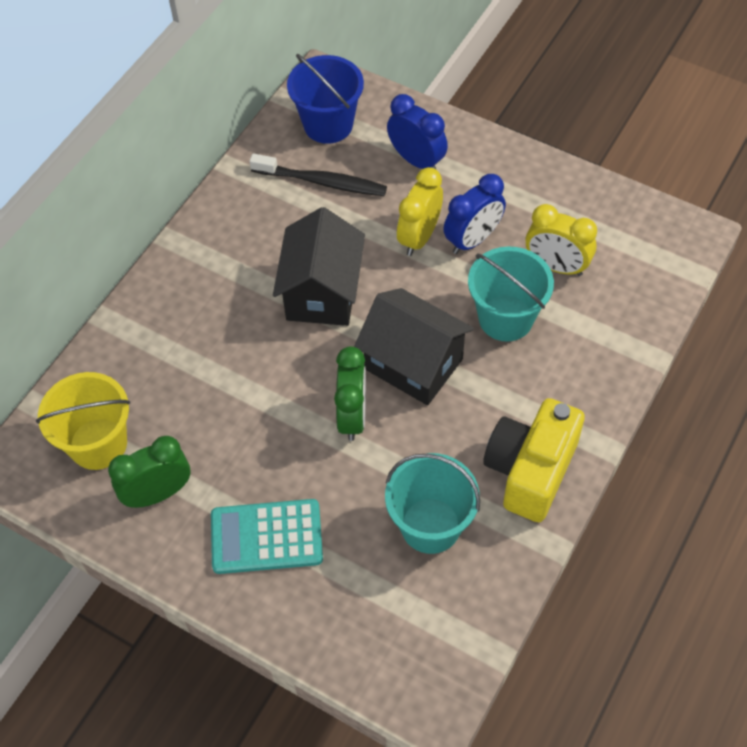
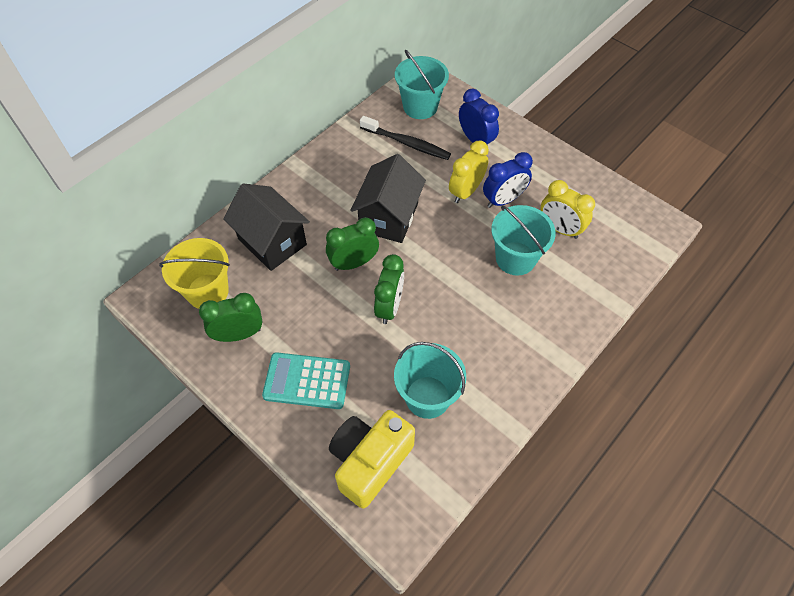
camera: 10 degrees right, 0 degrees up
(289, 366) = (354, 263): none -> green clock
(328, 124) = (420, 107): blue bucket -> turquoise bucket
(413, 364) = (442, 278): black house -> black house (272, 242)
(530, 471) = (510, 371): yellow camera -> yellow camera (370, 462)

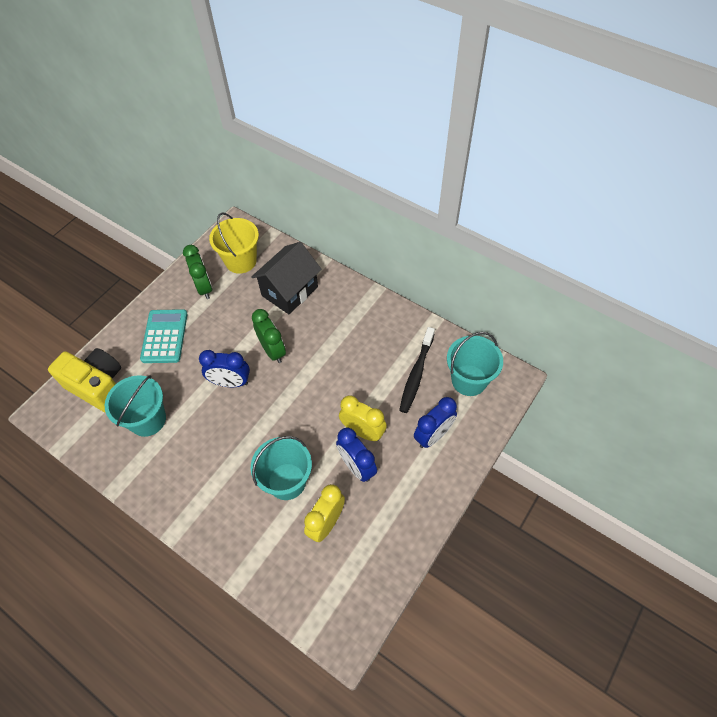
camera: 85 degrees right, 0 degrees up
(389, 217) = (324, 370): black house -> none
(389, 307) = (230, 382): green clock -> blue clock

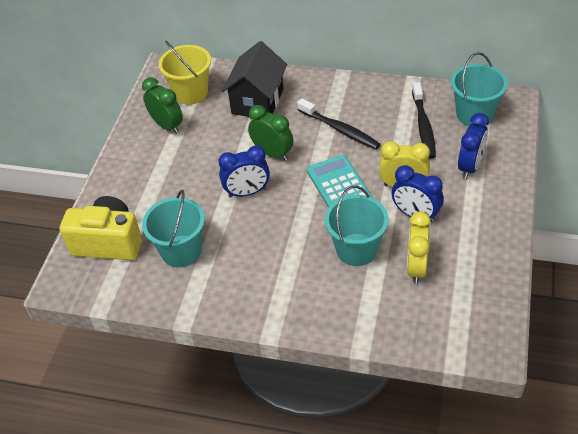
camera: 20 degrees left, 10 degrees down
(164, 336) = (152, 178): turquoise calculator -> turquoise calculator (339, 185)
(342, 348) = (340, 129): none -> black toothbrush

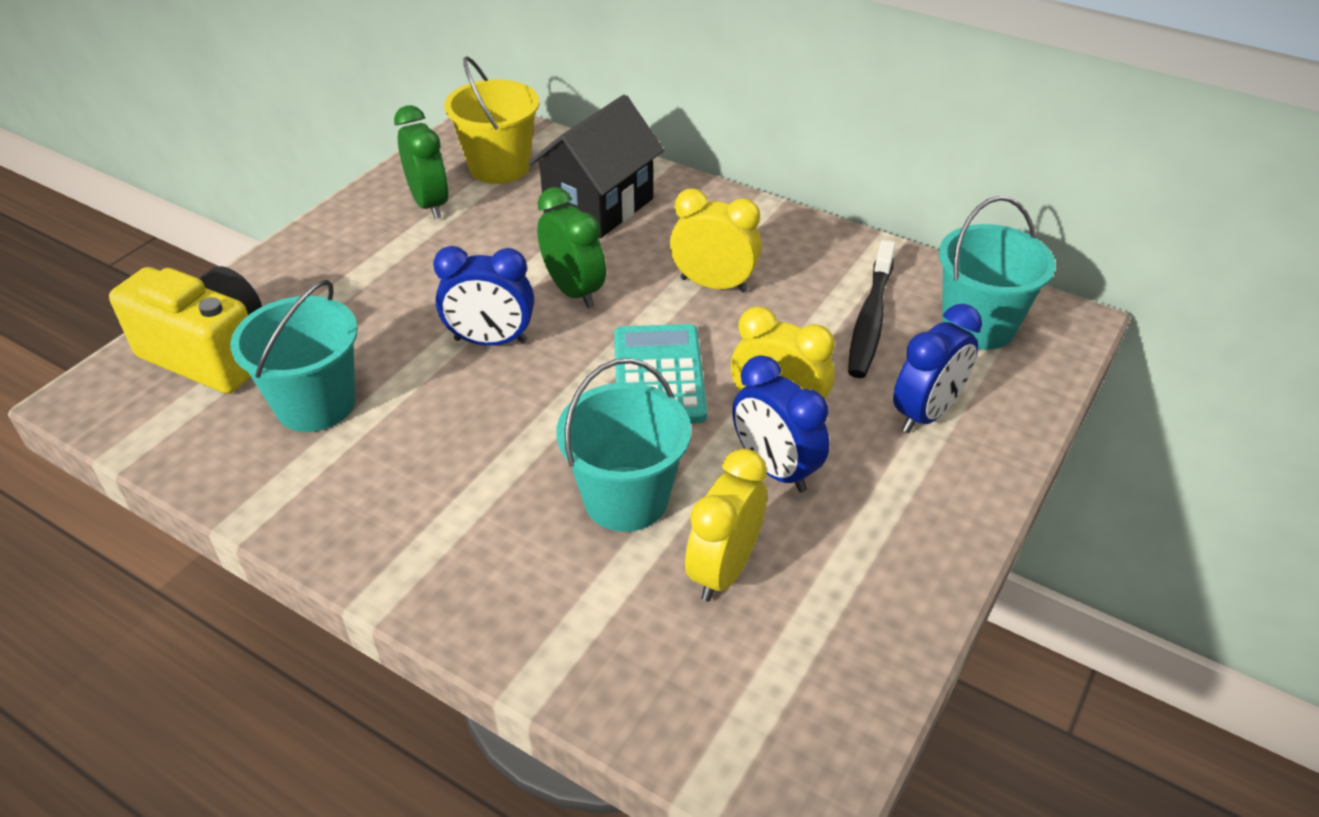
camera: 15 degrees right, 5 degrees down
(340, 129) = (713, 285): black toothbrush -> yellow clock

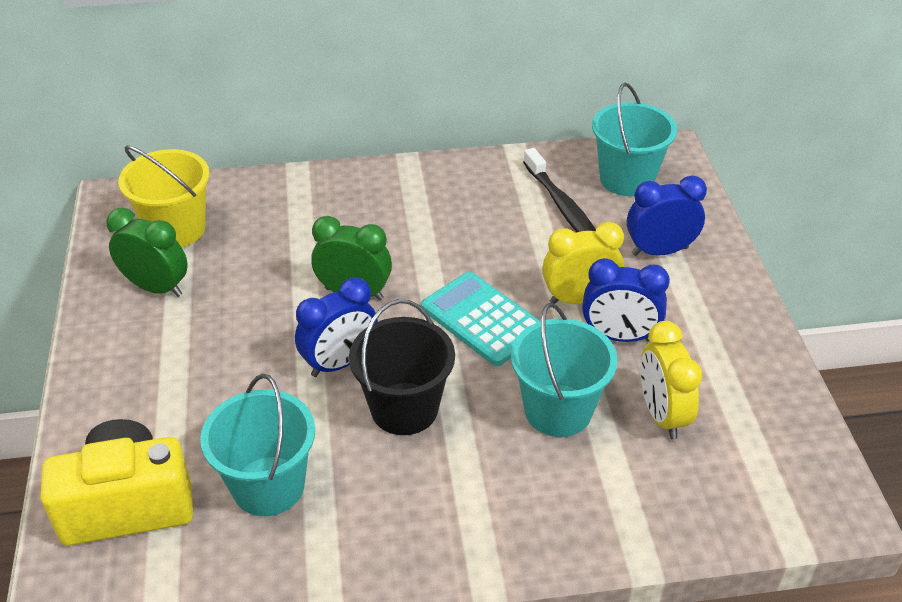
camera: 40 degrees left, 0 degrees up
(494, 410) = (404, 408): none -> black bucket
(598, 206) = (293, 221): black house -> none
(713, 285) = (443, 237): yellow clock -> none
(926, 414) = (659, 251): blue clock -> blue clock turned 105 degrees counterclockwise

